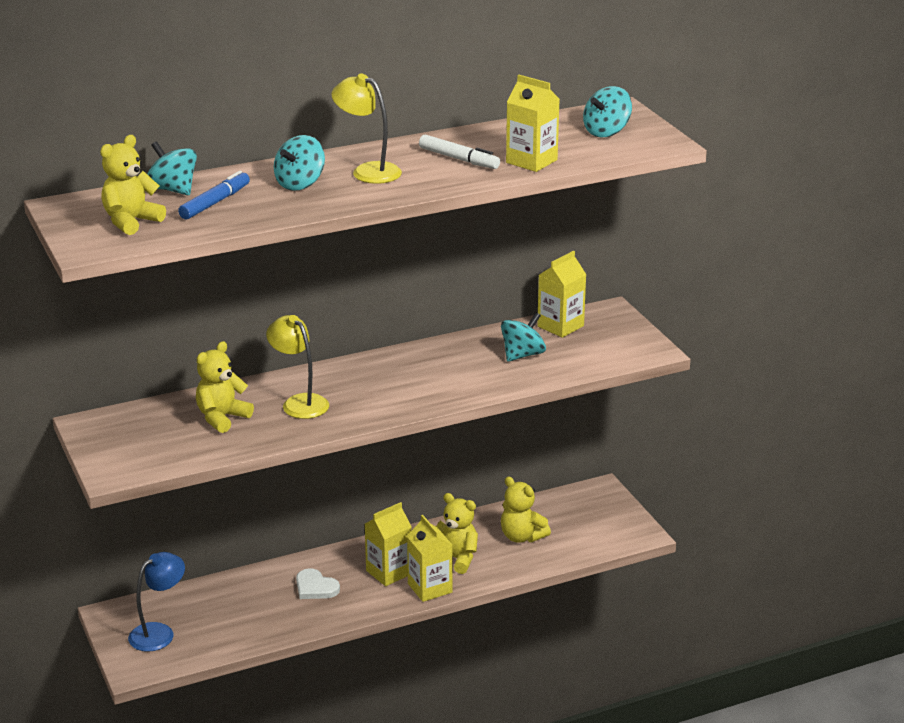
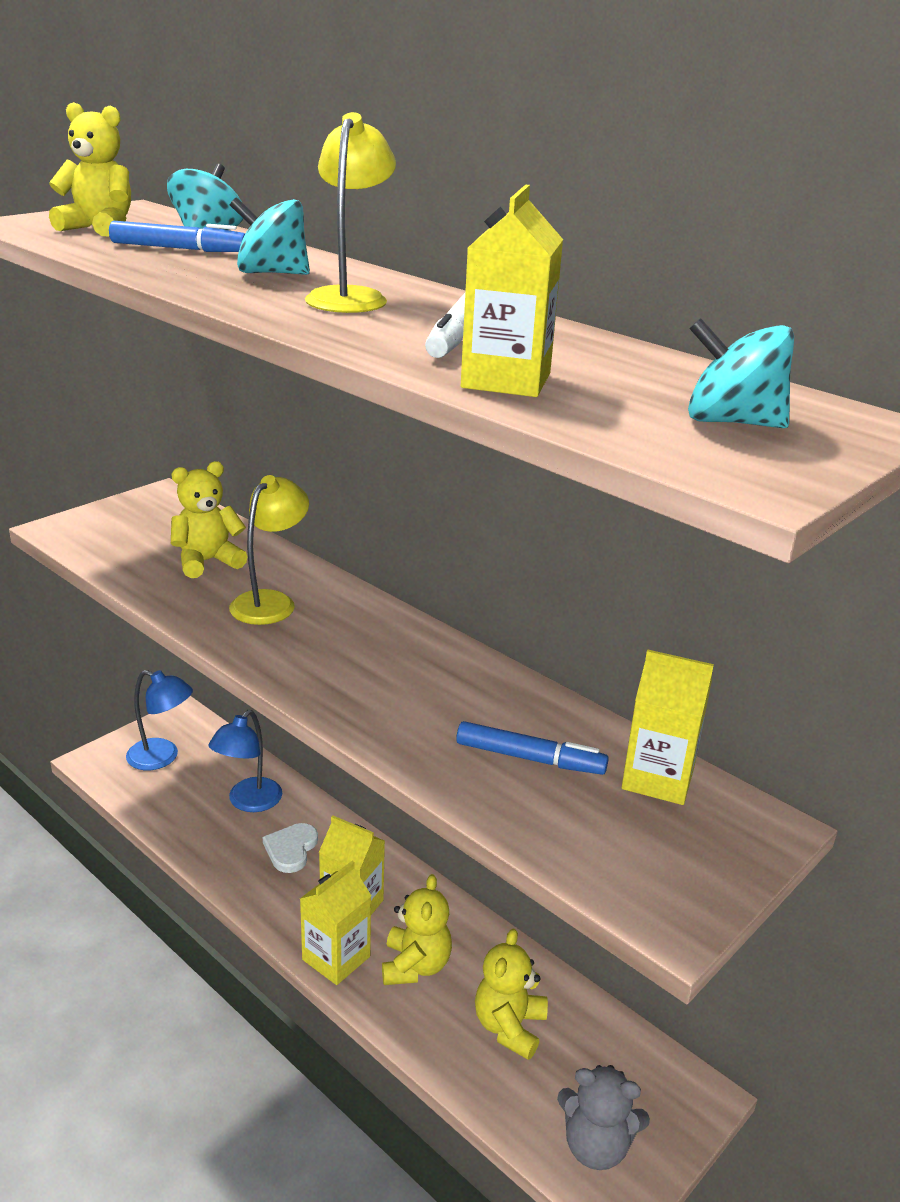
camera: 65 degrees right, 0 degrees up
(222, 418) = (207, 561): yellow teddy bear -> yellow teddy bear turned 45 degrees counterclockwise
(249, 598) = (248, 802): none -> blue lamp
(522, 355) = (530, 758): turquoise spinning top -> blue marker
(611, 530) = (596, 1145): none -> grey teddy bear

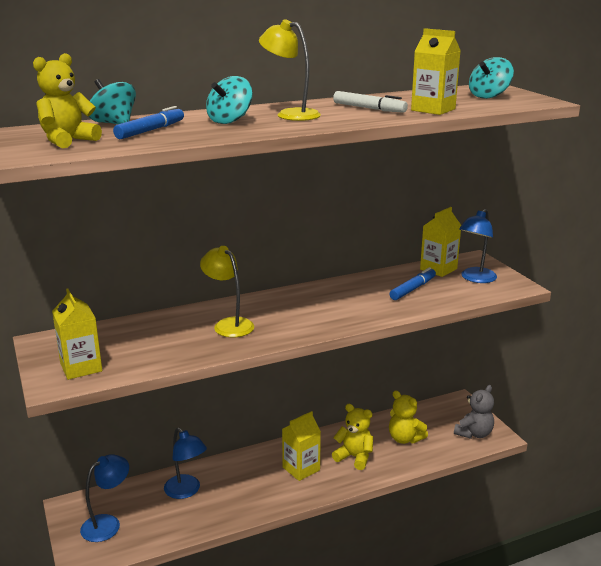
camera: 65 degrees left, 5 degrees down
(207, 561) = (160, 337): yellow teddy bear -> none
(291, 849) = (241, 482): white heart -> none
(336, 958) = (335, 482): yellow carton -> yellow carton (81, 367)
(654, 840) = (475, 279): none -> blue lamp

